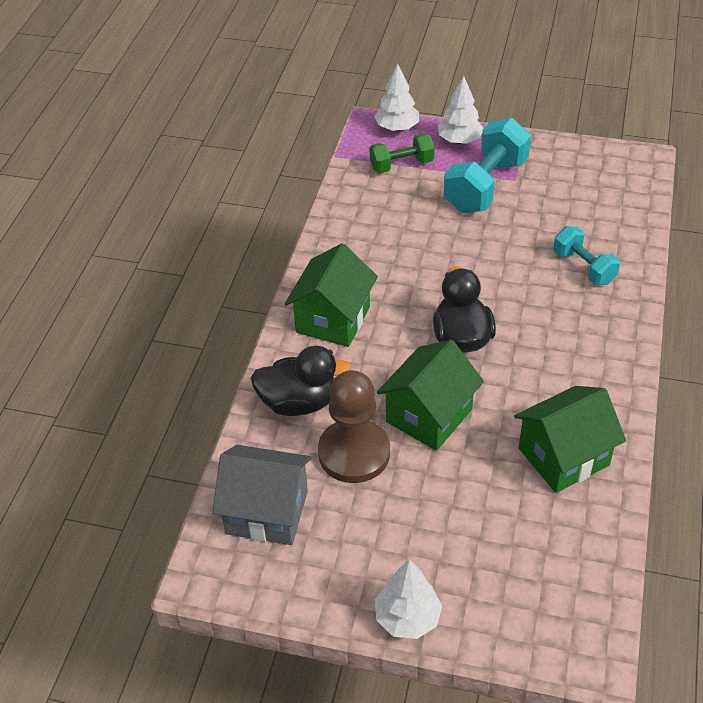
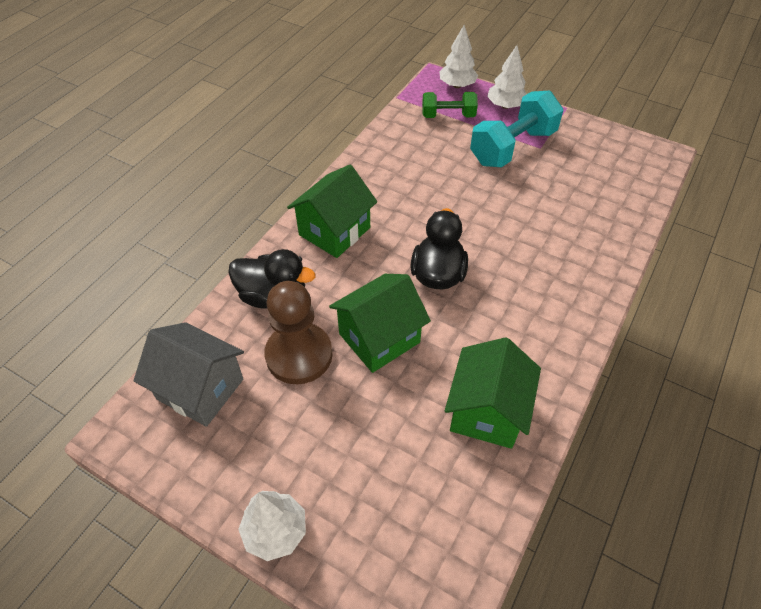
camera: 15 degrees right, 5 degrees up
(563, 456) = (487, 411): green house -> green house turned 60 degrees counterclockwise
(583, 267) = (573, 237): turquoise dumbbell -> none

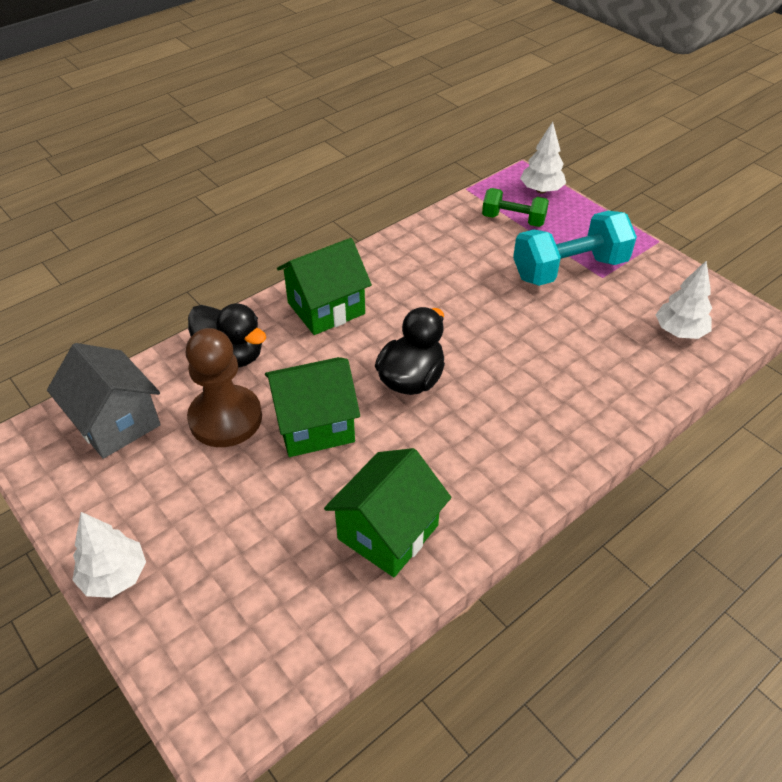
camera: 20 degrees right, 5 degrees down
(505, 106) = (585, 223): white tree -> white tree (679, 331)

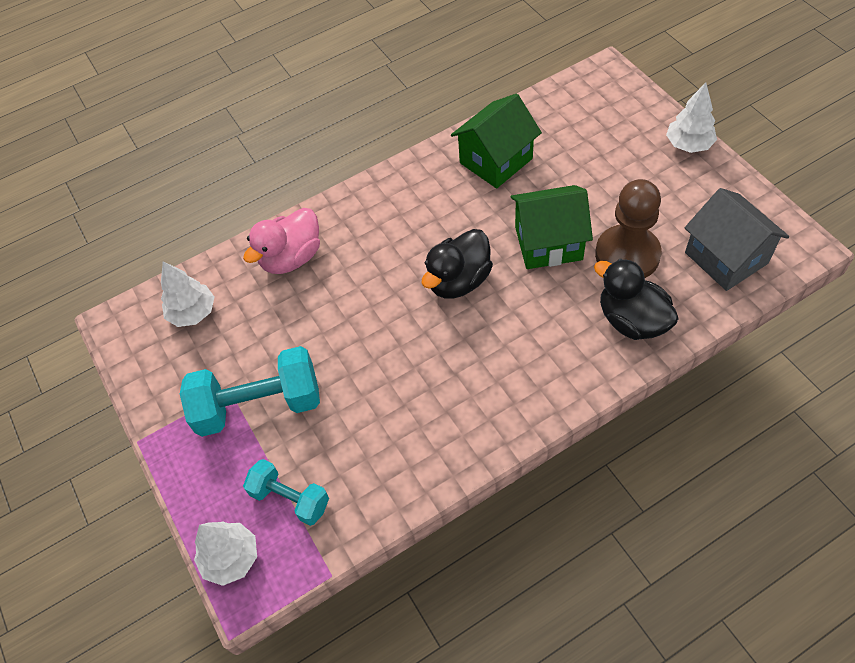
camera: 165 degrees left, 10 degrees up
(326, 308) = (535, 372): green house -> none
(513, 220) = (290, 499): green dumbbell -> turquoise dumbbell
(606, 390) = (291, 258): none -> pink duck

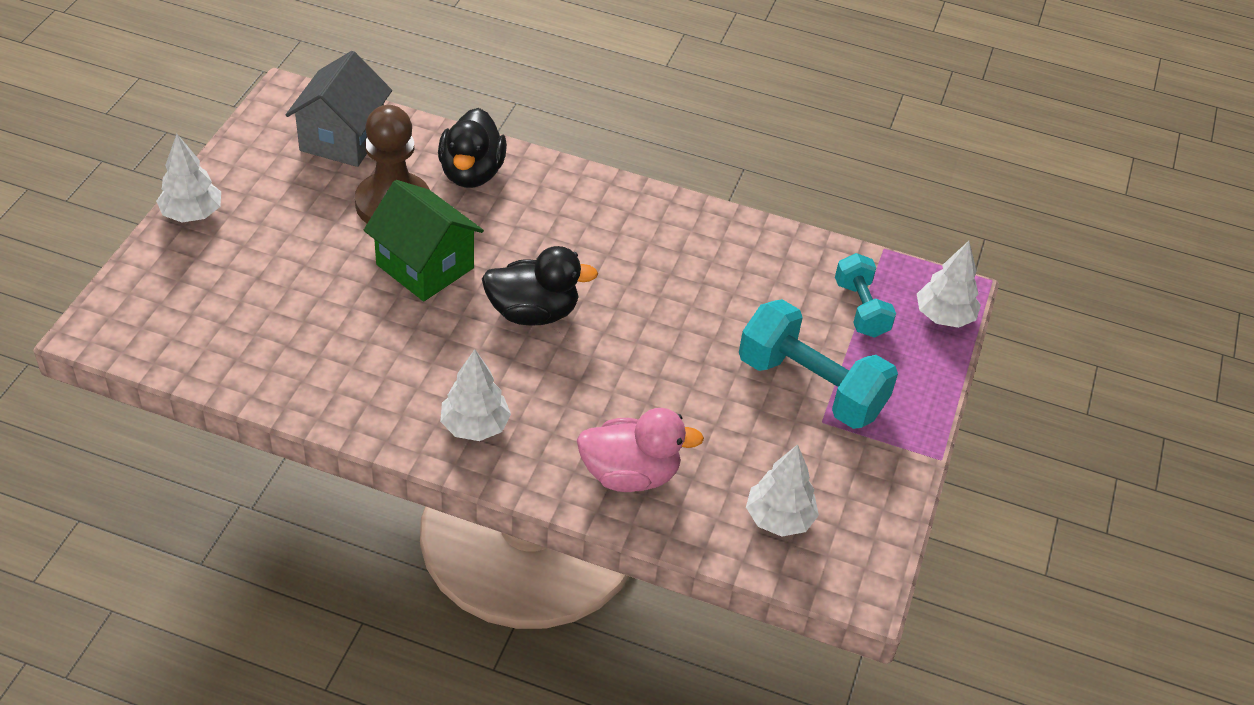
camera: 140 degrees left, 10 degrees down
(392, 203) = (475, 426): none -> white tree
(496, 161) = (334, 364): green house -> none

